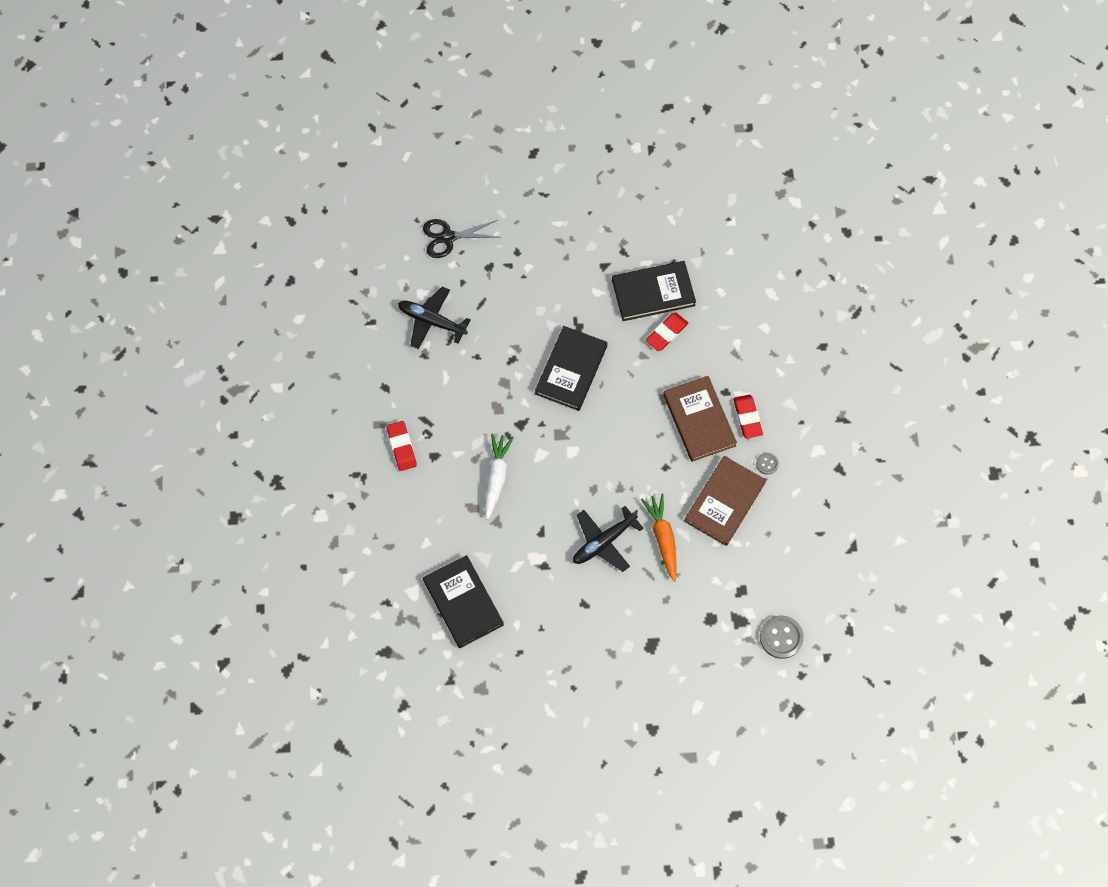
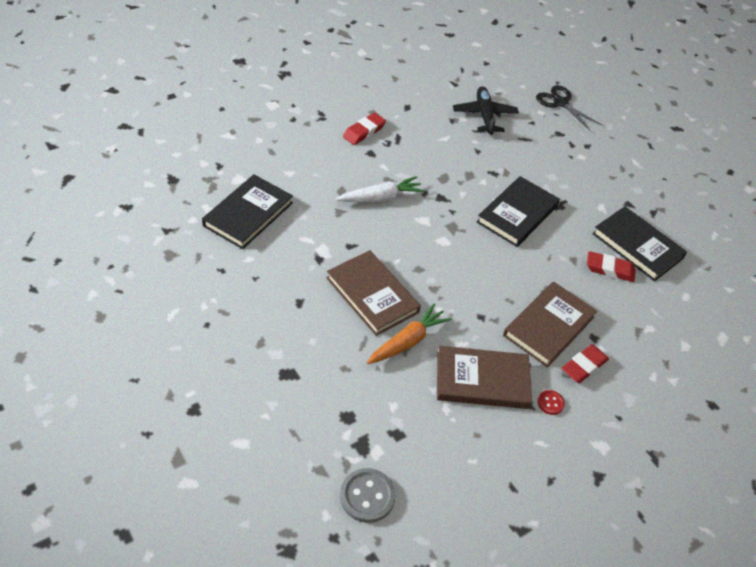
camera: 55 degrees right, 20 degrees down
(571, 370) = (517, 214): black book -> black book turned 45 degrees counterclockwise
(604, 542) = (372, 295): black plane -> brown book
(767, 464) = (550, 403): grey button -> red button

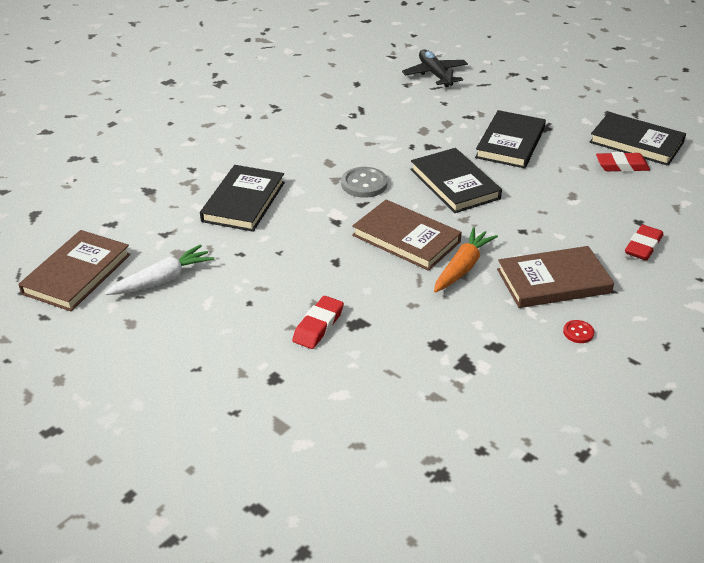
camera: 10 degrees left, 10 degrees down
(364, 132) = (325, 111): red eraser -> red eraser (318, 326)
(367, 496) = (495, 406): grey button -> grey button (364, 184)
(381, 198) = (370, 159): white carrot -> white carrot (162, 280)
(443, 247) = (454, 184): none -> black book
(548, 326) = (591, 223): brown book -> brown book (77, 274)
(550, 403) = (629, 283): red button -> red button (578, 332)
(560, 103) = (501, 50): black scissors -> none

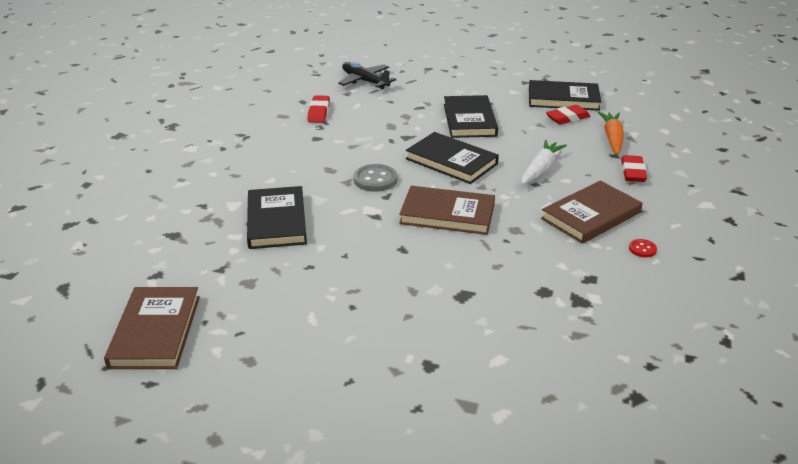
camera: 25 degrees left, 5 degrees down
(162, 280) = (251, 311): white carrot -> white carrot (540, 169)
(318, 326) = (432, 308): red eraser -> red eraser (319, 112)
(462, 267) = (512, 224): orange carrot -> orange carrot (612, 138)

